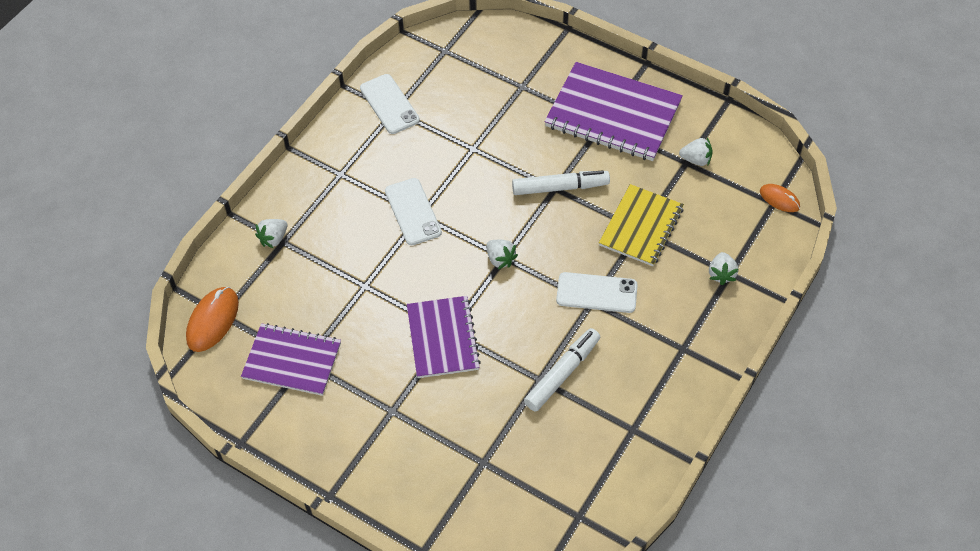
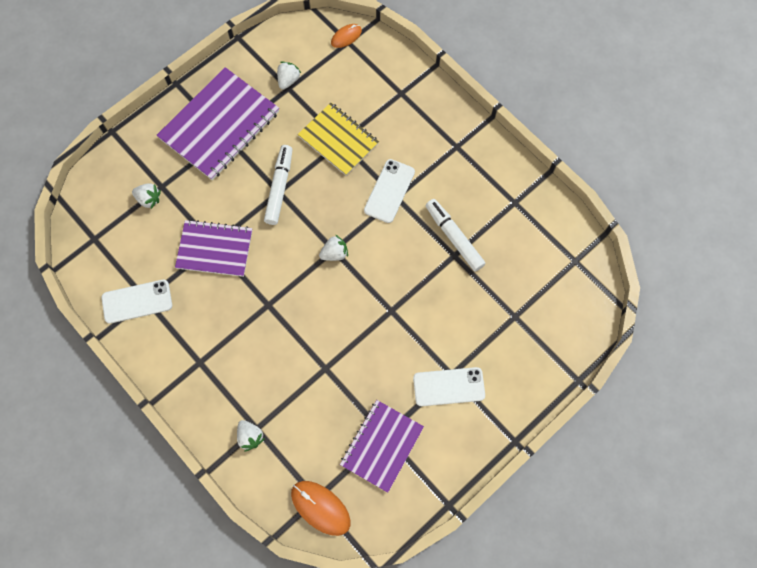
camera: 75 degrees left, 15 degrees up
(413, 212) = (263, 310): white phone -> white phone (449, 386)
(442, 338) = (396, 318): purple notebook -> purple notebook (214, 249)
(721, 274) = (400, 99): white strawberry -> white strawberry (149, 199)

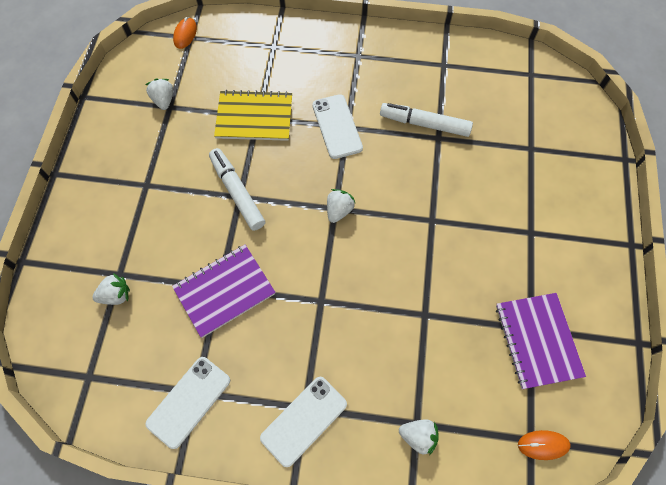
camera: 40 degrees left, 5 degrees down
(219, 125) = (131, 180): purple notebook -> none
(320, 508) = (543, 445): orange mouse -> orange mouse, size x0.61
(449, 386) = (539, 244): white phone -> white phone (304, 420)

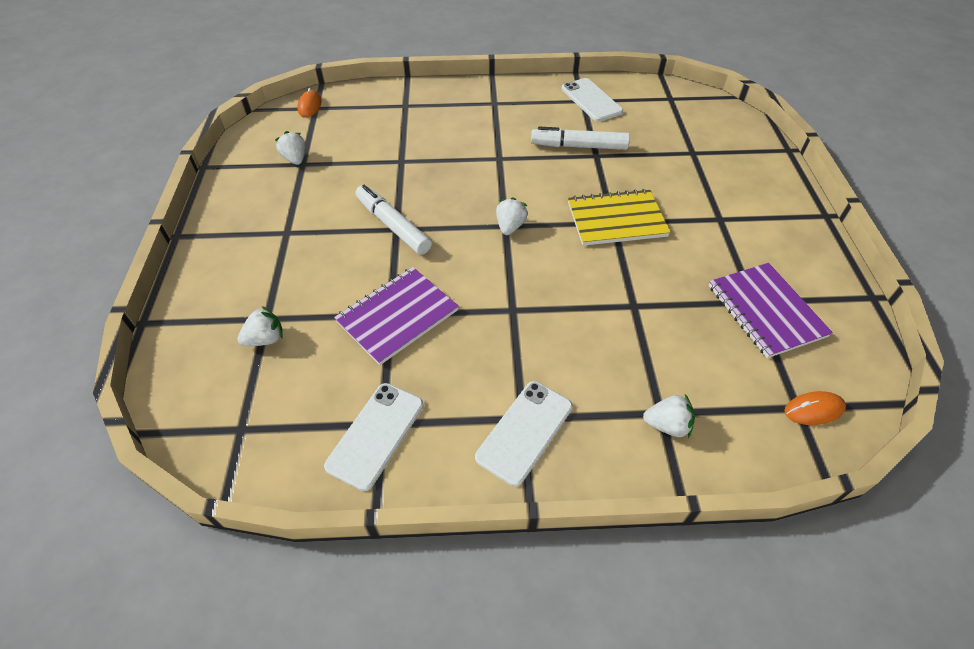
camera: 10 degrees left, 15 degrees down
(254, 117) = (398, 161): yellow notebook -> yellow notebook (616, 219)
(337, 126) = (488, 159): white phone -> white phone (591, 100)

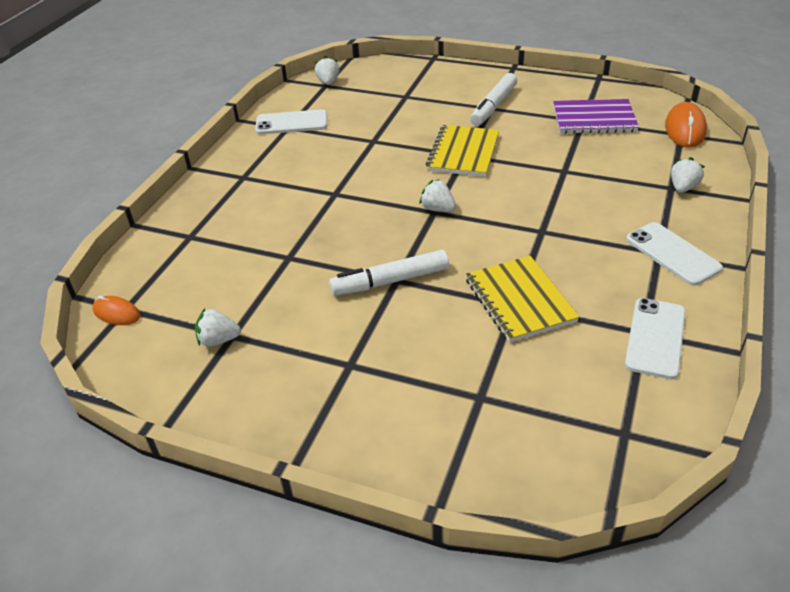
camera: 65 degrees left, 10 degrees down
(265, 339) = (510, 400): white strawberry -> white strawberry (328, 82)
(376, 435) = (655, 338): white phone -> white phone turned 60 degrees clockwise
(397, 316) = (519, 300): purple notebook -> yellow notebook
(579, 146) = (353, 146): white marker -> white marker (493, 106)
(813, 410) = (685, 129): orange mouse -> orange mouse, size x1.65

